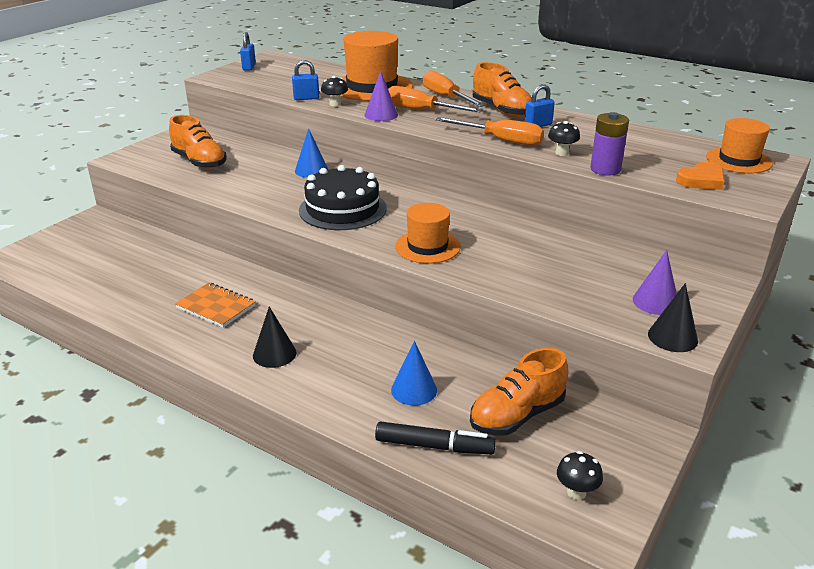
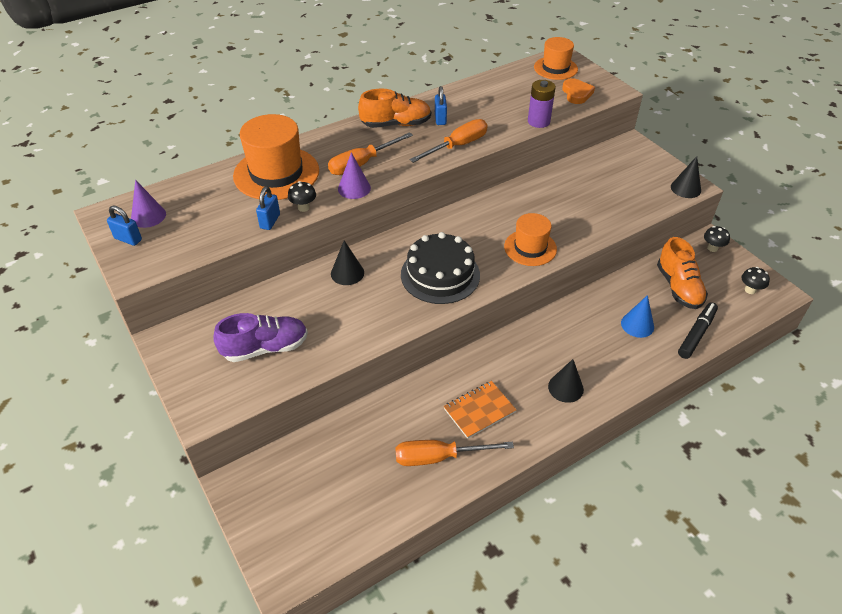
camera: 65 degrees left, 15 degrees up
(199, 162) = (265, 348): orange shoe -> purple shoe
(311, 170) = (347, 273): blue cone -> black cone
(446, 97) = (341, 141): orange screwdriver -> orange screwdriver (439, 457)
(562, 153) = (500, 128): black mushroom -> black mushroom (712, 248)
(655, 302) = (647, 178): purple cone -> purple cone (148, 216)

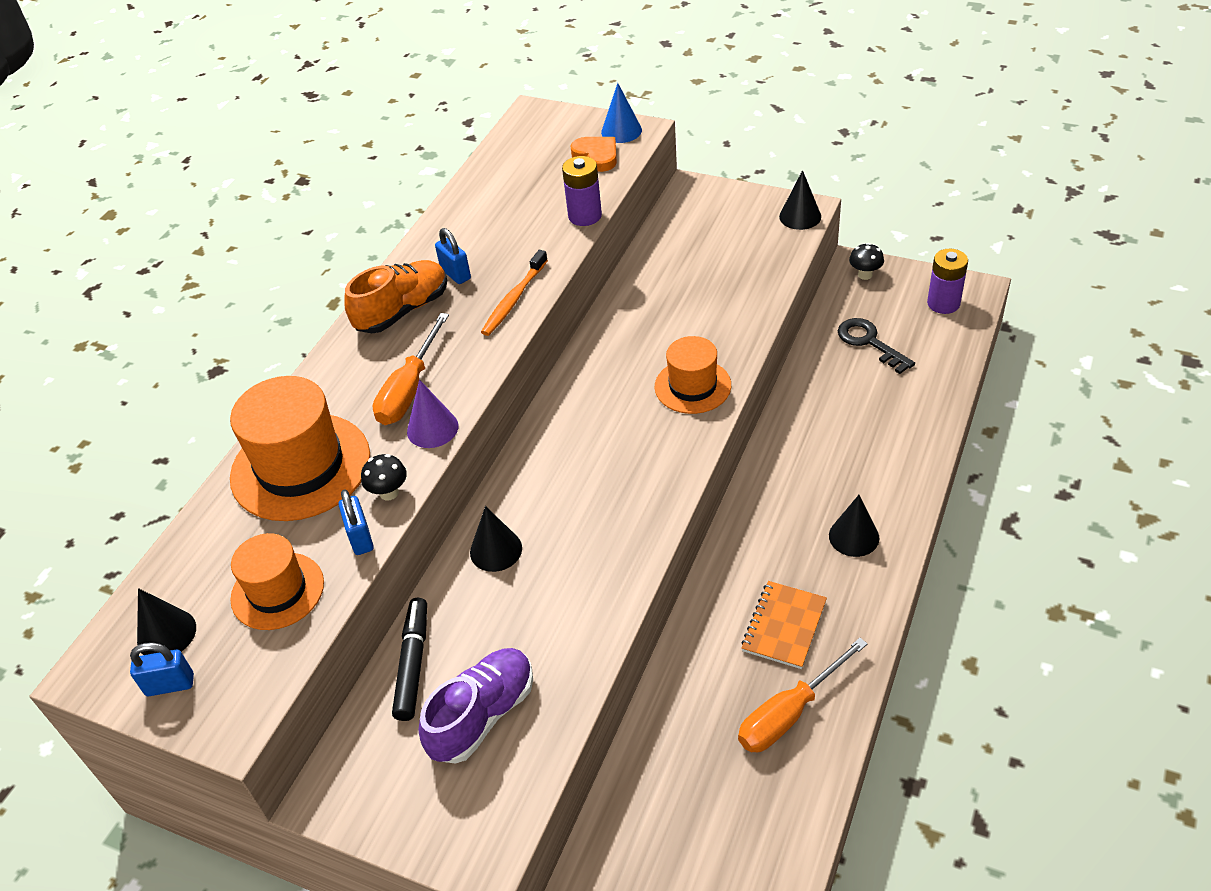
camera: 30 degrees left, 0 degrees up
(148, 216) = (166, 634): purple cone -> black cone
(440, 275) = (616, 483): black cake -> none
(457, 146) = (514, 299): orange screwdriver -> orange toothbrush
(555, 68) = (539, 134): orange hat -> orange hat (277, 591)
(637, 325) = (864, 413): blue cone -> blue cone (621, 131)
(678, 287) = (869, 342): orange shoe -> black key
(696, 334) = (933, 387): black marker -> black marker (413, 664)
(750, 290) = (943, 303): black mushroom -> purple battery

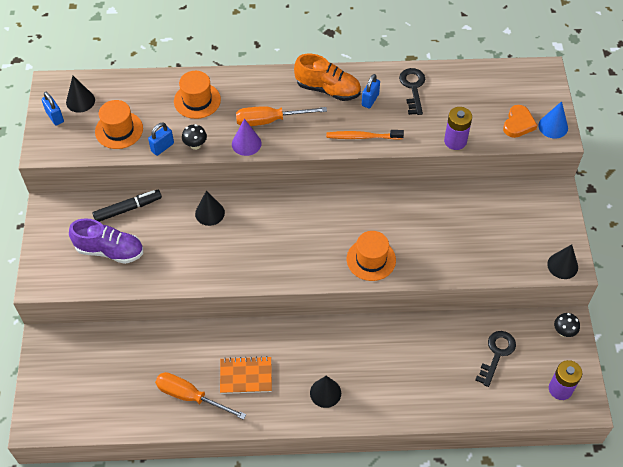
camera: 60 degrees right, 10 degrees up
(300, 466) = (197, 100): orange hat -> orange hat, size x0.61
(468, 228) = (413, 88): none -> black key

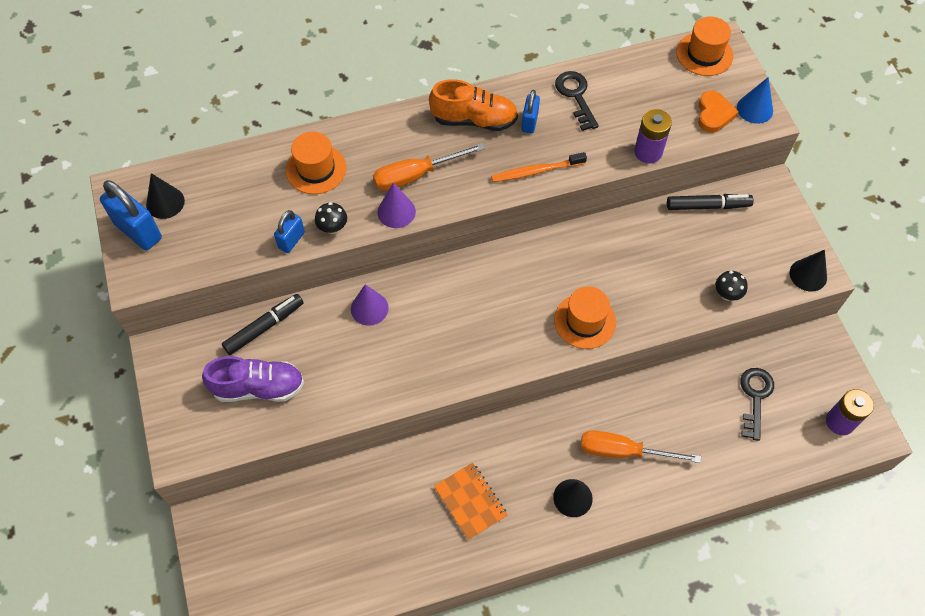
camera: 15 degrees left, 5 degrees up
(55, 117) = (138, 231): blue padlock -> blue padlock, size x1.71
(119, 130) = (228, 230): orange hat -> orange hat (704, 54)
(190, 396) = (411, 546): orange screwdriver -> orange screwdriver (623, 451)
(209, 213) = (369, 308): black cone -> purple cone
(246, 376) = (470, 501): orange notebook -> orange notebook turned 75 degrees clockwise
(499, 195) = (707, 206): none -> black marker
(563, 332) = (821, 351): black mushroom -> black mushroom (727, 294)

